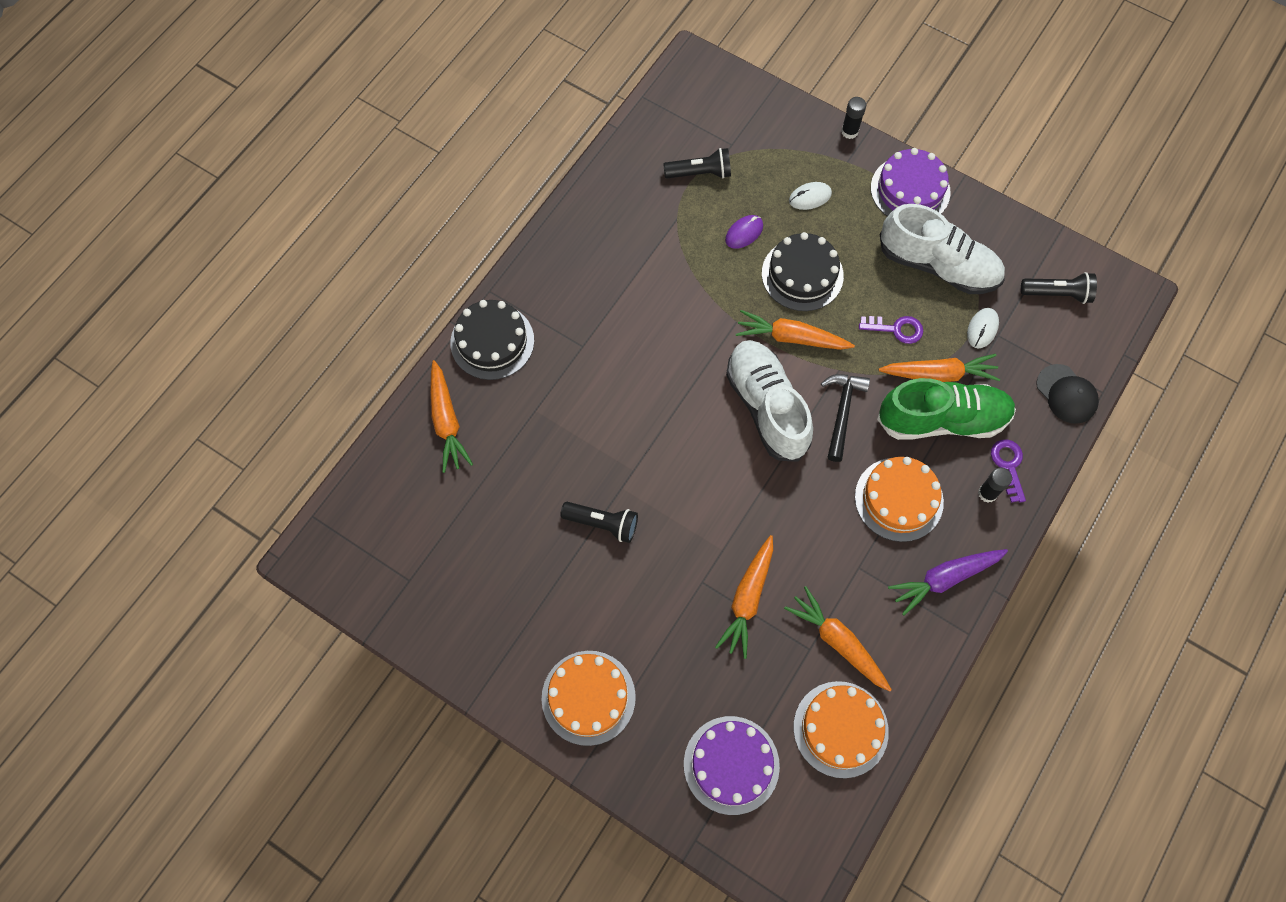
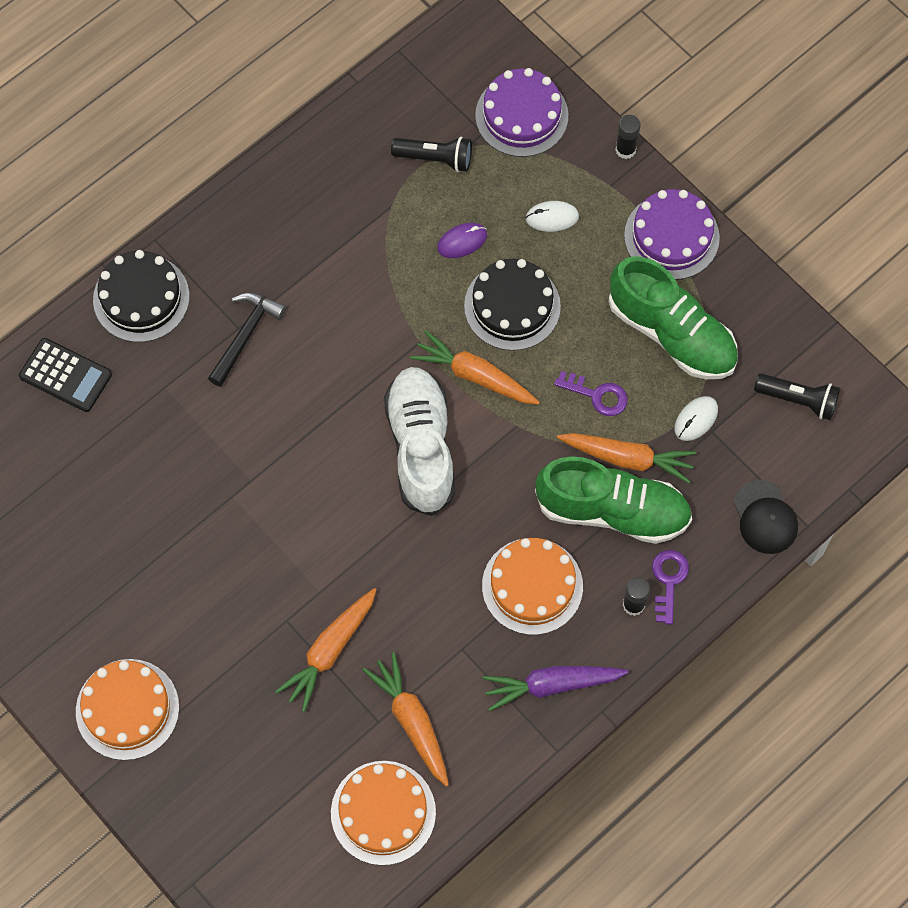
camera: 15 degrees right, 0 degrees up
(447, 421) = (65, 375): orange carrot -> black calculator
(602, 524) = (199, 530): black flashlight -> none
(731, 765) = (255, 818): purple cake -> purple cake (521, 115)
(842, 412) = (503, 474): black hammer -> black hammer (245, 335)
(937, 265) = (671, 333): white shoe -> green shoe

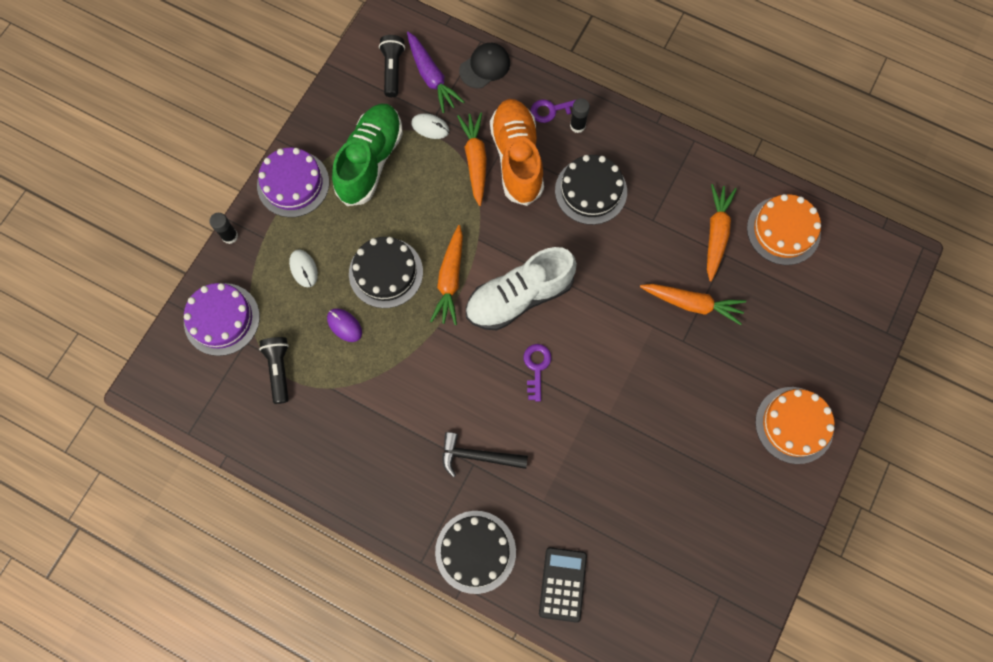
camera: 110 degrees left, 5 degrees up
(412, 721) = (716, 234): orange carrot -> orange carrot turned 150 degrees clockwise
(532, 586) = (591, 191): orange cake -> black cake
(552, 685) = (653, 157): purple carrot -> purple carrot (431, 77)
(597, 395) = (435, 194): purple key -> purple key (536, 367)
(612, 511) = (517, 158): green shoe -> orange shoe

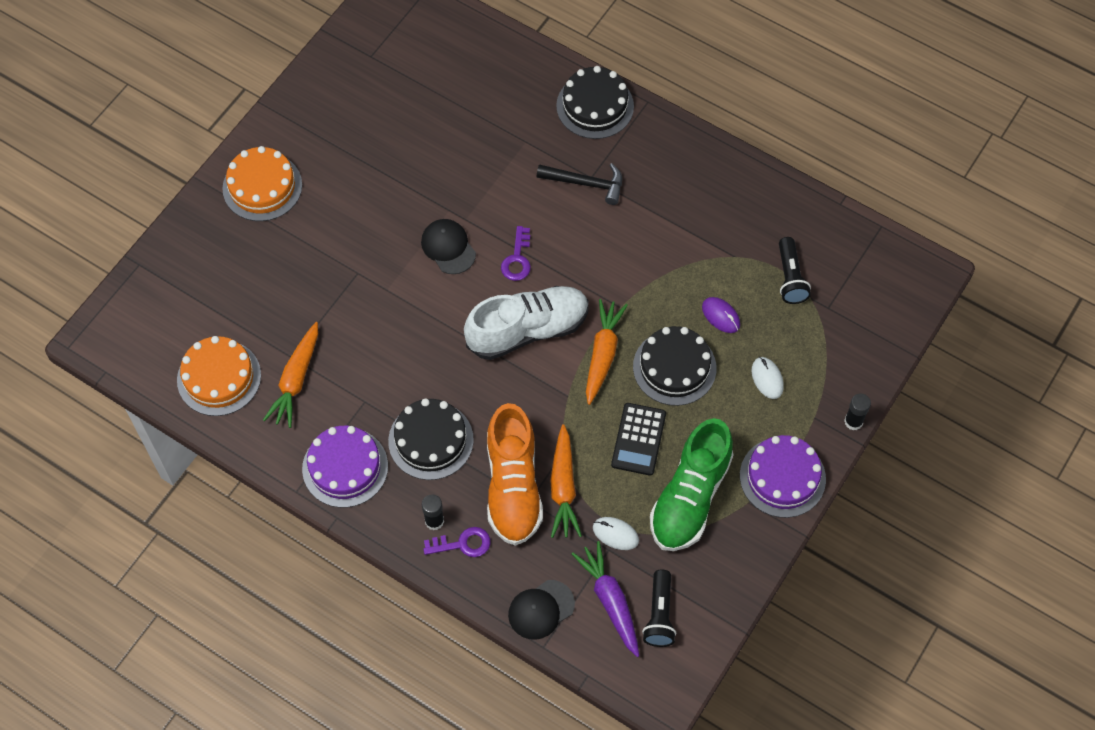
camera: 175 degrees left, 10 degrees down
(222, 319) = (855, 333): purple cake -> purple cake (345, 467)
(562, 584) = (515, 75): black calculator -> black calculator (638, 439)
(603, 374) = (448, 247): none -> black cap
(692, 304) = (340, 308): orange carrot -> none

